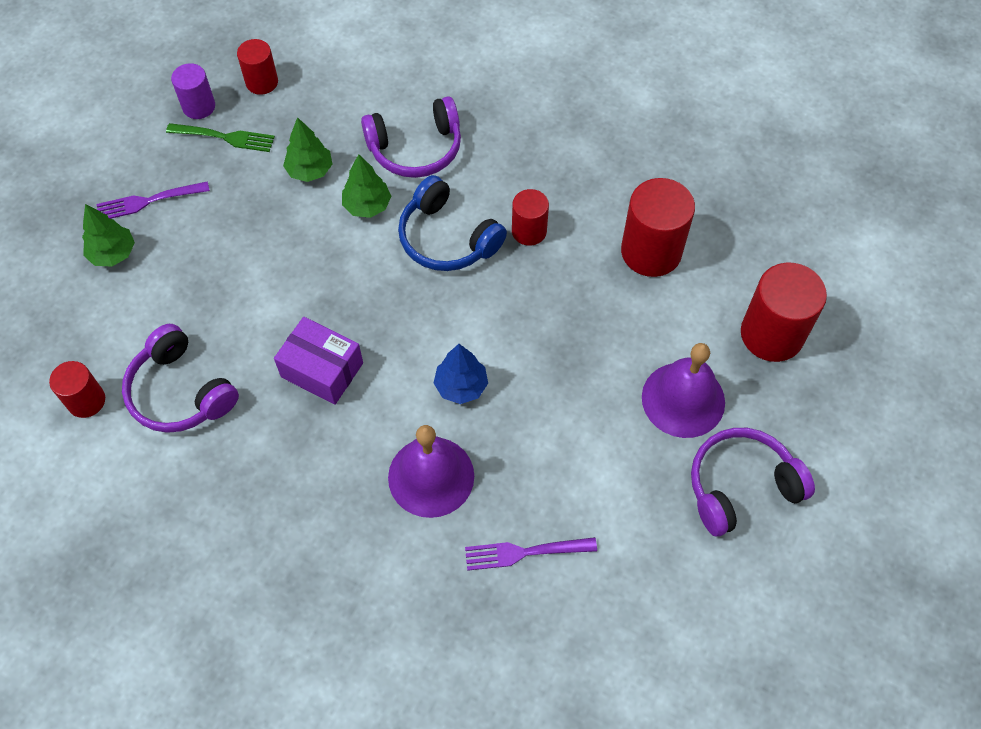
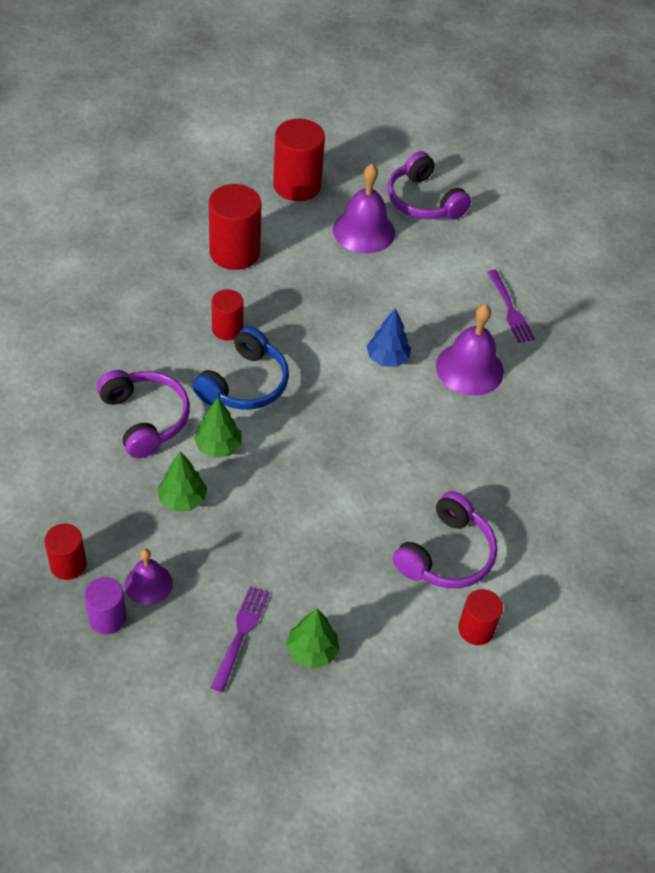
camera: 105 degrees left, 10 degrees down
(149, 201) = (241, 635): purple fork -> purple fork turned 135 degrees counterclockwise
(224, 137) = (148, 584): green fork -> purple bell
(322, 370) = (397, 453): purple box -> none

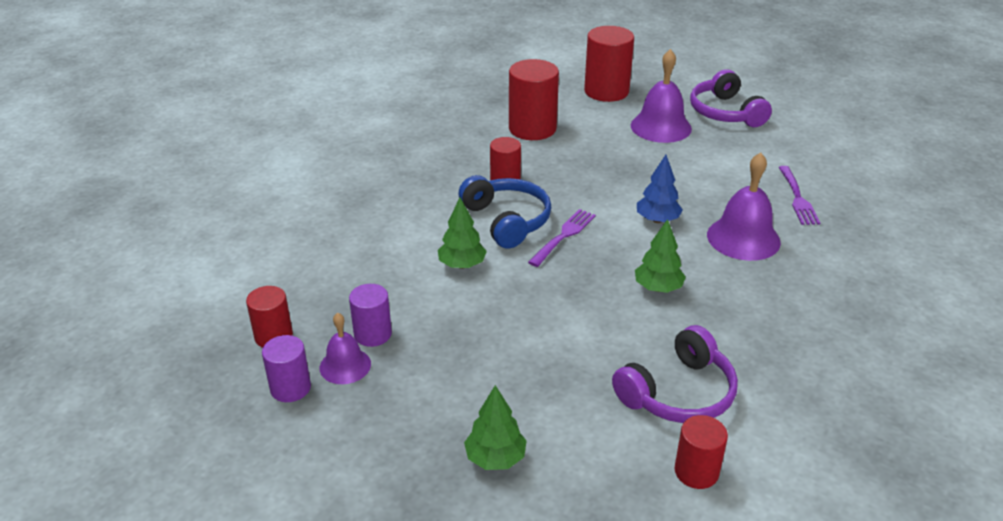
camera: 20 degrees right, 15 degrees down
(145, 419) = (400, 234): purple headphones -> none
(161, 544) = (373, 334): none -> purple cylinder
(182, 499) = (409, 301): green tree -> green tree (658, 288)
(241, 635) = (422, 428): purple fork -> purple fork (563, 236)
(244, 383) = (506, 220): blue headphones -> blue headphones turned 75 degrees counterclockwise

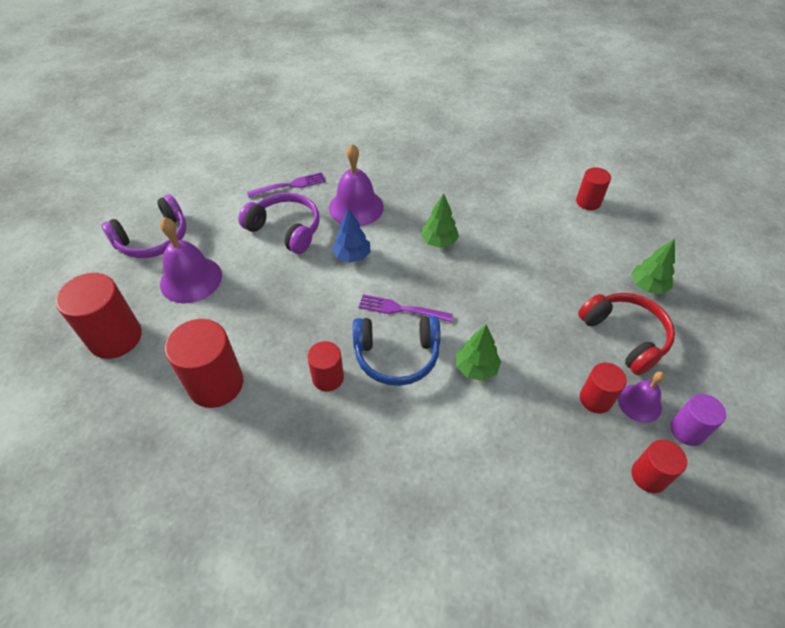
camera: 110 degrees left, 15 degrees up
(373, 334) = (595, 399): purple cylinder -> red cylinder
(431, 394) = (625, 336): none -> red headphones
(506, 220) = (396, 355): blue headphones -> blue headphones turned 135 degrees counterclockwise
(678, 393) = (534, 217): purple headphones -> purple headphones (285, 229)

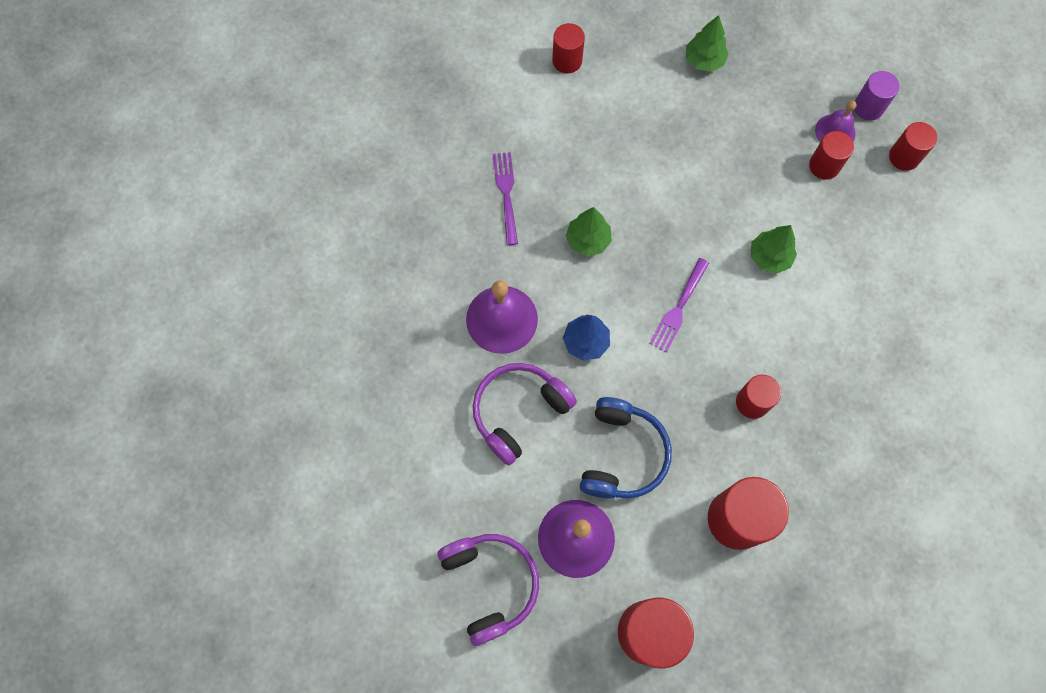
camera: 75 degrees left, 20 degrees up
(289, 185) = (434, 394): purple fork -> purple fork (506, 195)
(396, 355) = (739, 328): blue headphones -> blue headphones (622, 454)
(625, 336) = (761, 110): red headphones -> none

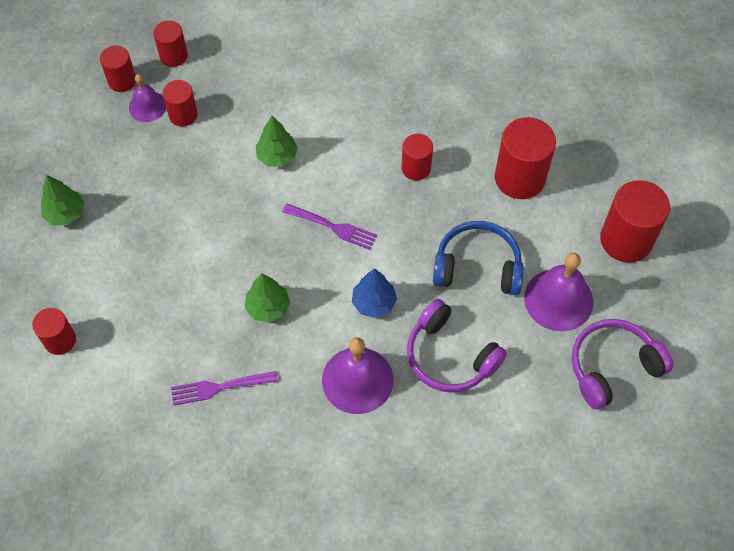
camera: 95 degrees left, 10 degrees down
(868, 107) = (122, 81): purple cylinder -> red cylinder

